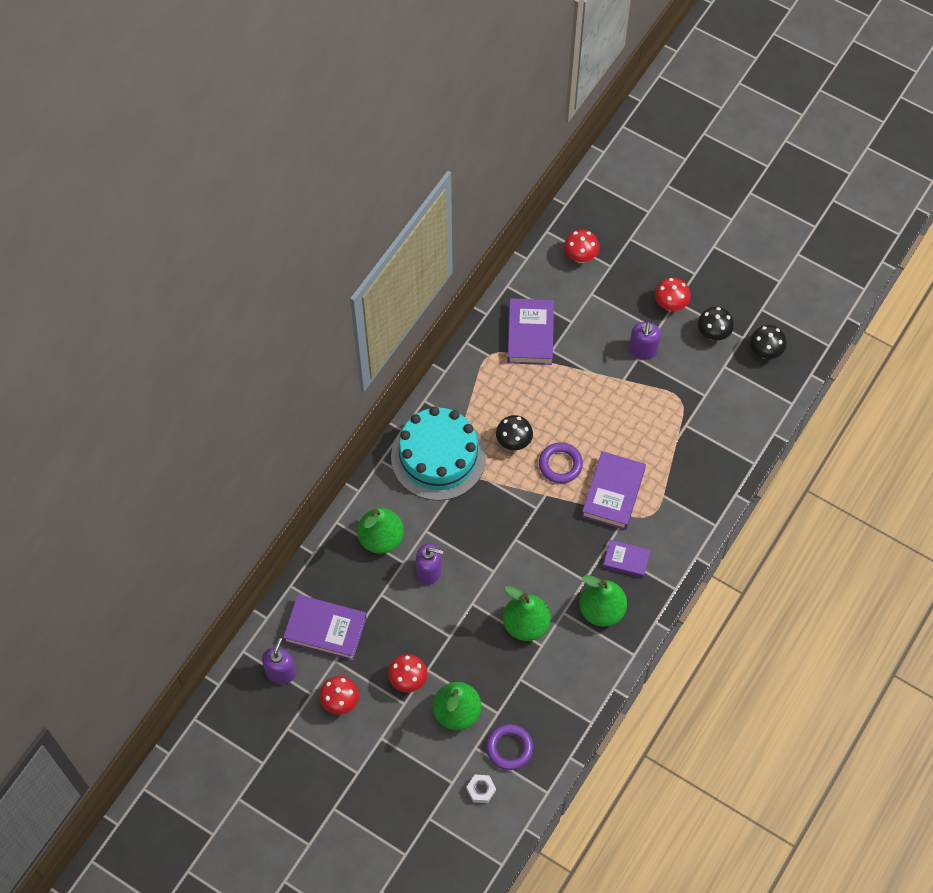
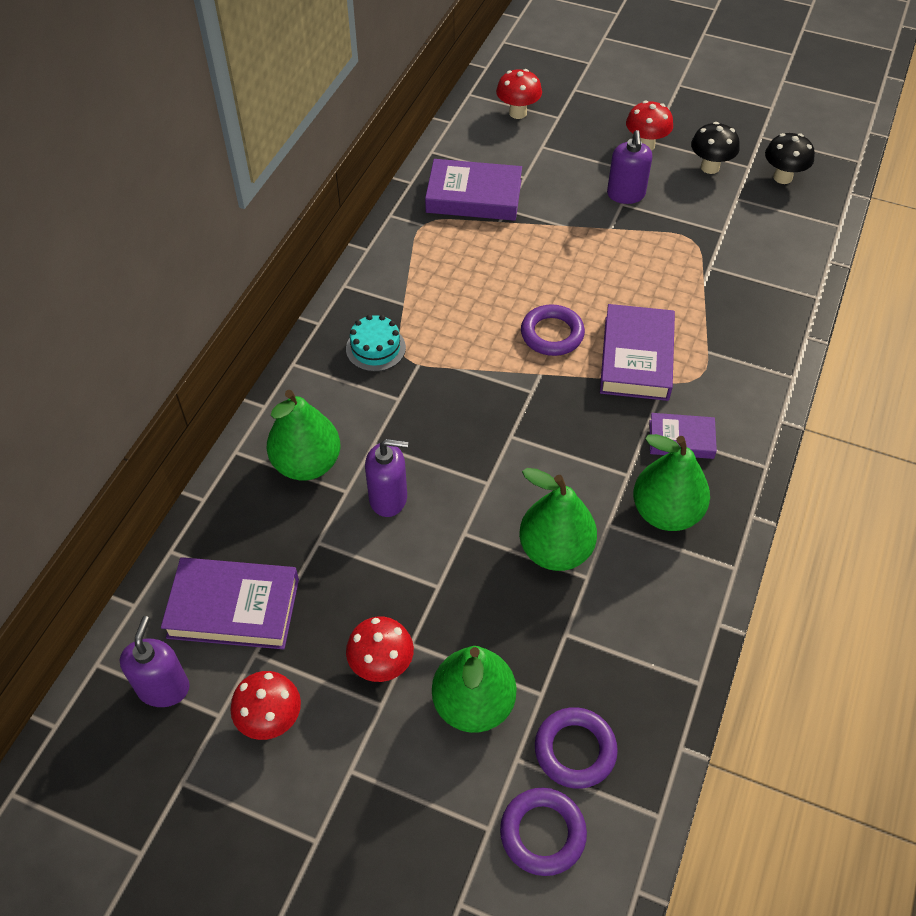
camera: 10 degrees left, 10 degrees down
(438, 457) = (375, 348): turquoise cake -> turquoise cake, size x0.43
(481, 790) = (542, 833): white nut -> purple ring
(513, 442) = (479, 316): black mushroom -> none
(530, 334) = (474, 196): purple book -> purple book turned 75 degrees counterclockwise

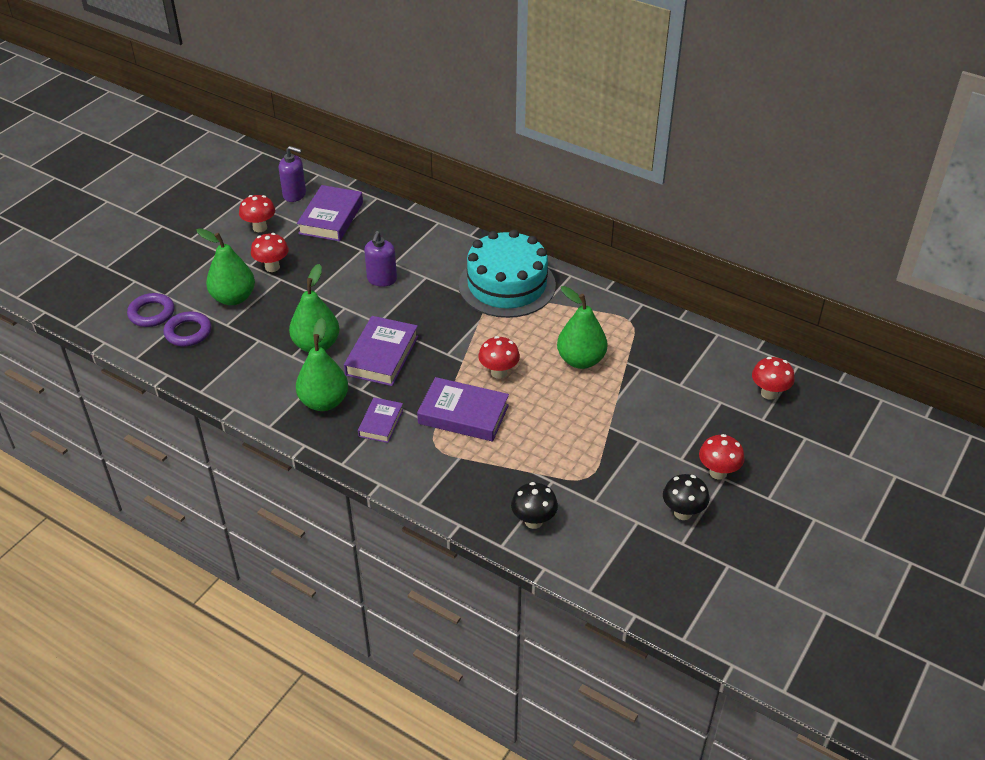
camera: 100 degrees right, 10 degrees down
(307, 464) = (419, 249): green pear -> green pear (580, 360)
(375, 348) = (507, 285): turquoise cake -> turquoise cake, size x2.31
(474, 196) = (658, 351): purple book -> purple book (382, 355)
(552, 334) = (499, 372): purple ring -> red mushroom
(626, 194) = (650, 445): purple soap dispenser -> none
(782, 177) = (663, 565): black mushroom -> black mushroom (533, 521)

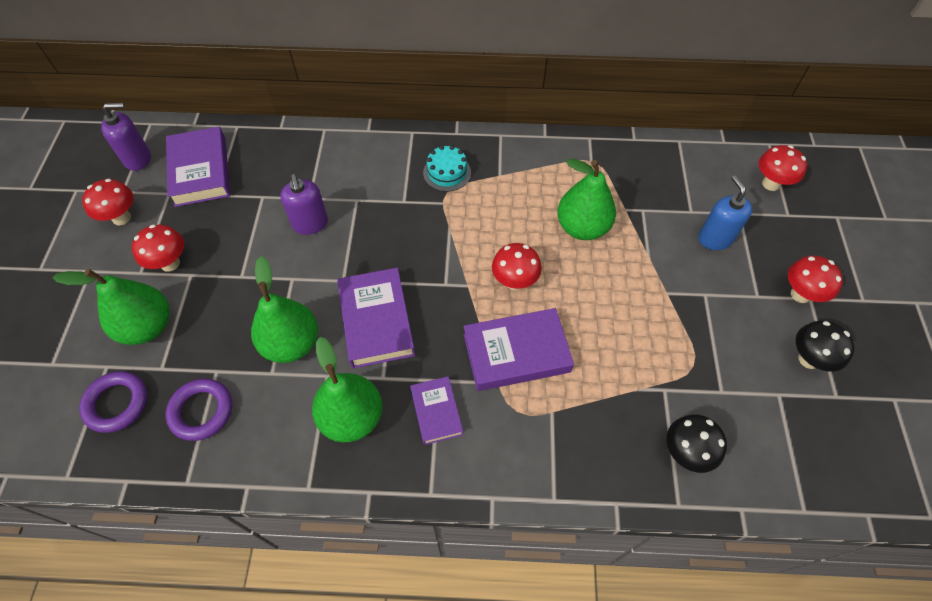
camera: 30 degrees left, 15 degrees up
(151, 313) = (49, 399): purple ring -> purple ring (201, 411)
(507, 285) = (447, 172): turquoise cake -> turquoise cake, size x0.43
(682, 409) = (715, 238): none -> blue soap dispenser

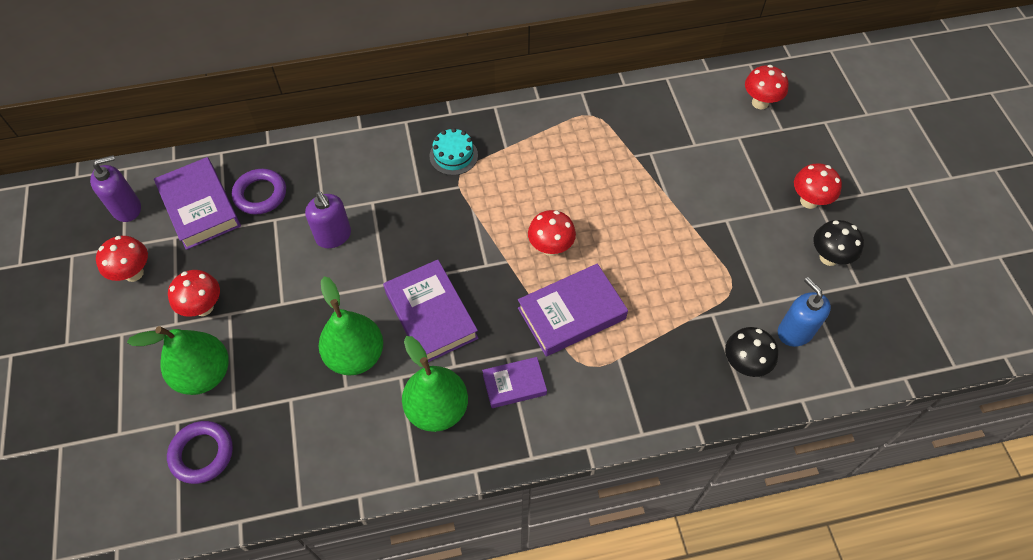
camera: 15 degrees left, 0 degrees up
(201, 411) = (290, 439): purple ring -> purple ring (260, 194)
(436, 412) = (514, 384): purple book -> purple book turned 75 degrees counterclockwise
(582, 227) = (599, 182): green pear -> none
(715, 238) = (722, 166): blue soap dispenser -> blue soap dispenser (794, 332)

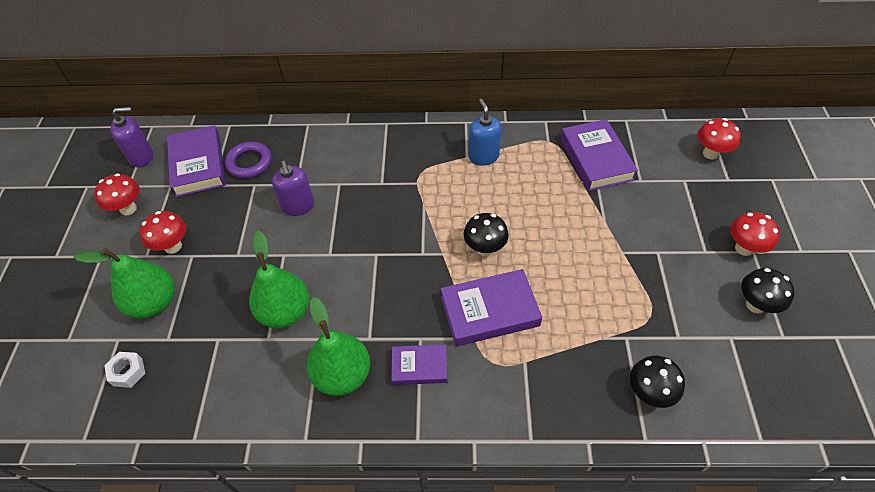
camera: 15 degrees right, 5 degrees down
(202, 454) = (128, 372): purple ring -> white nut
(431, 315) = (361, 288): purple book -> purple book (596, 159)
(453, 155) = (419, 156): turquoise cake -> none
(550, 248) = (485, 249): red mushroom -> black mushroom
(794, 332) = (707, 371): blue soap dispenser -> blue soap dispenser (483, 156)

